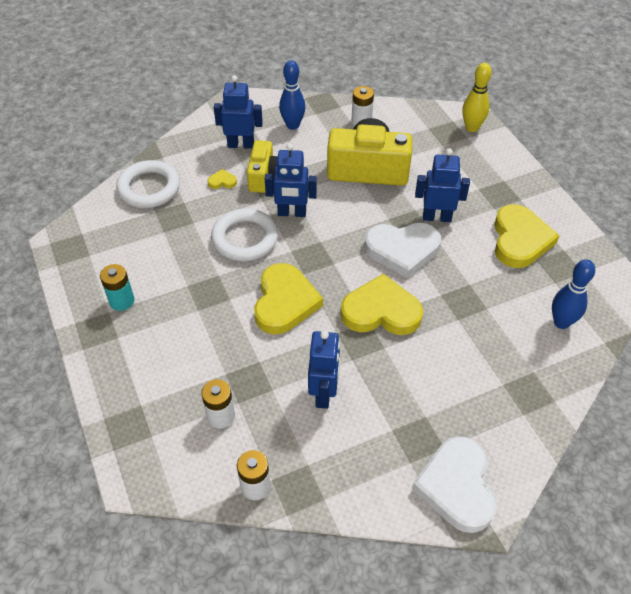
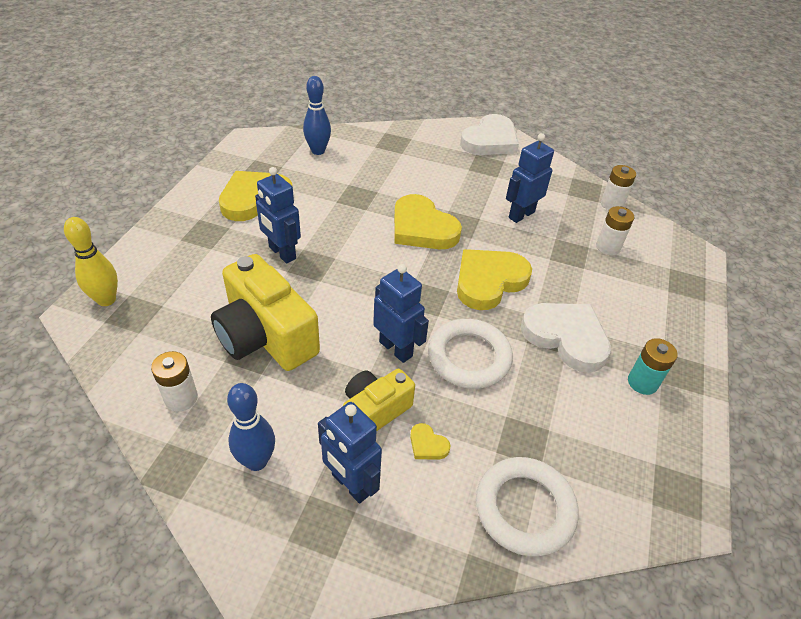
camera: 140 degrees left, 5 degrees down
(402, 250) = (347, 251): white heart -> white heart (566, 337)

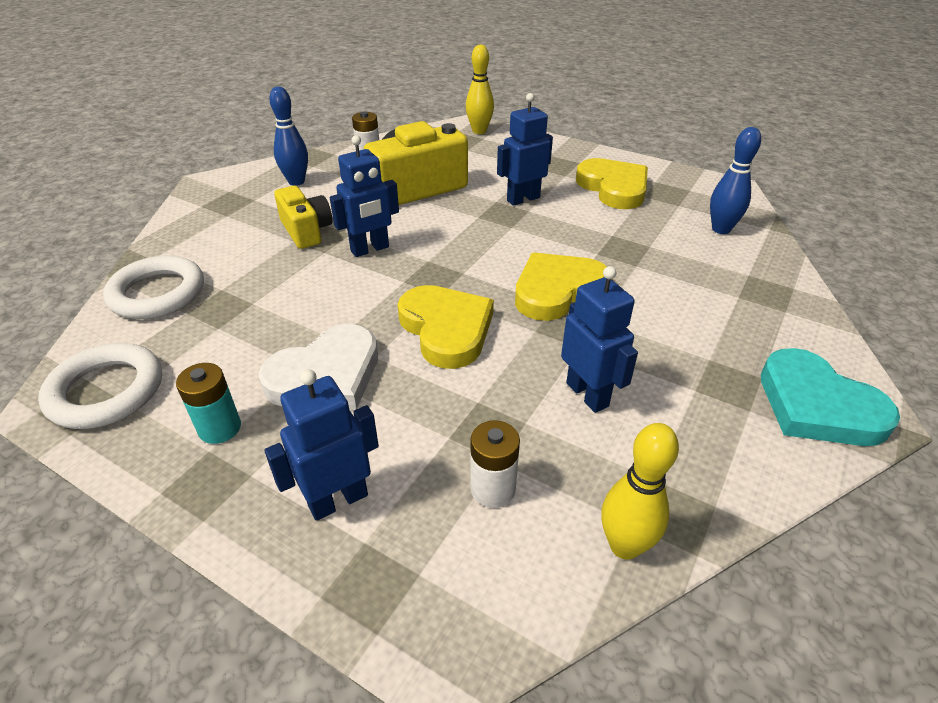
camera: 105 degrees right, 5 degrees down
(350, 484) = (249, 215): blue robot -> blue robot (338, 500)
(427, 445) = (256, 253): yellow heart -> none
(469, 357) = (336, 292): white ring -> white ring (106, 391)
(490, 140) = (817, 405): white heart -> turquoise heart
(611, 204) = (624, 546): white battery -> yellow bowling pin

